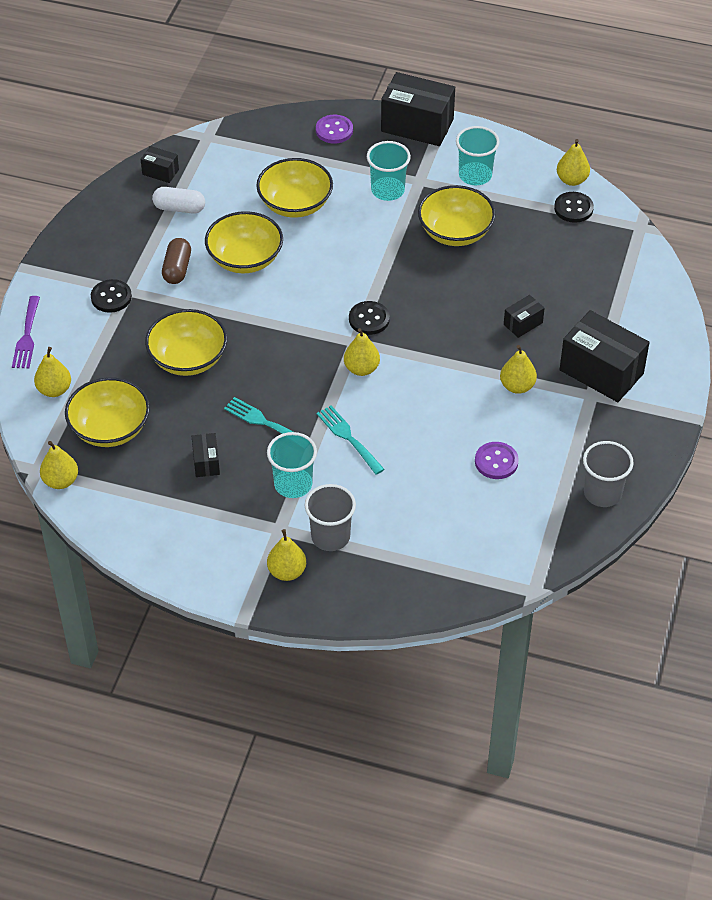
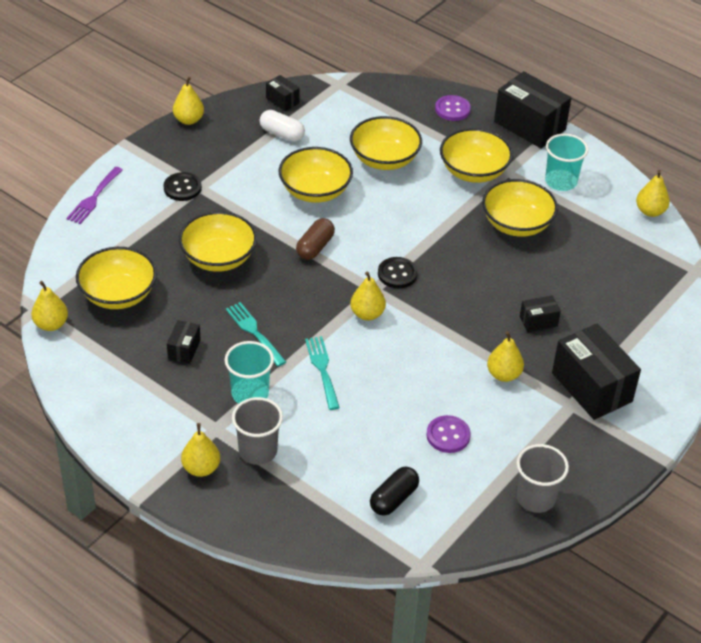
camera: 20 degrees right, 5 degrees down
(54, 390) = (90, 248): yellow pear -> yellow pear (188, 120)
(177, 269) = (251, 182): brown capsule -> brown capsule (315, 247)
(387, 190) = (473, 171): turquoise cup -> yellow bowl
(478, 538) = (393, 499): none -> black capsule
(573, 208) = (639, 236): black button -> none

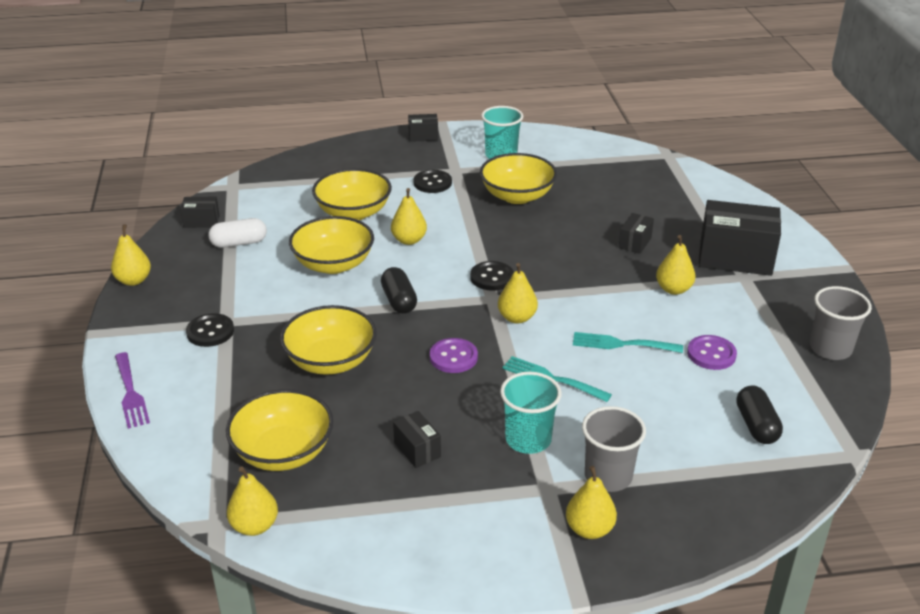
camera: 45 degrees left, 10 degrees down
(254, 332) = (454, 392): turquoise fork -> turquoise fork (622, 344)
(315, 247) = (399, 301): brown capsule -> black capsule
(452, 109) = (351, 155): purple button -> purple button (453, 357)
(473, 171) = (432, 183): yellow bowl -> black button
(529, 126) = (423, 136): black box -> black box, size x0.48
(650, 211) = (584, 140): yellow pear -> yellow pear (409, 240)

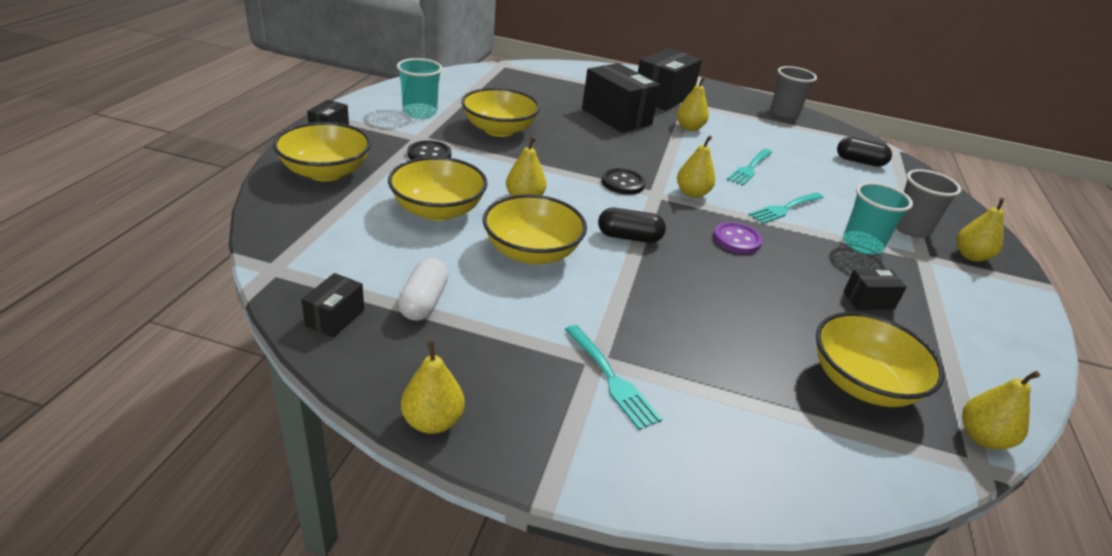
camera: 70 degrees left, 0 degrees up
(130, 393) = (715, 489): purple fork -> none
(210, 332) = (611, 378): black button -> turquoise fork
(330, 361) = (713, 307): yellow bowl -> yellow bowl (326, 172)
(635, 243) = (616, 117): black box -> black box, size x2.08
(711, 354) = (775, 145): purple button -> none

